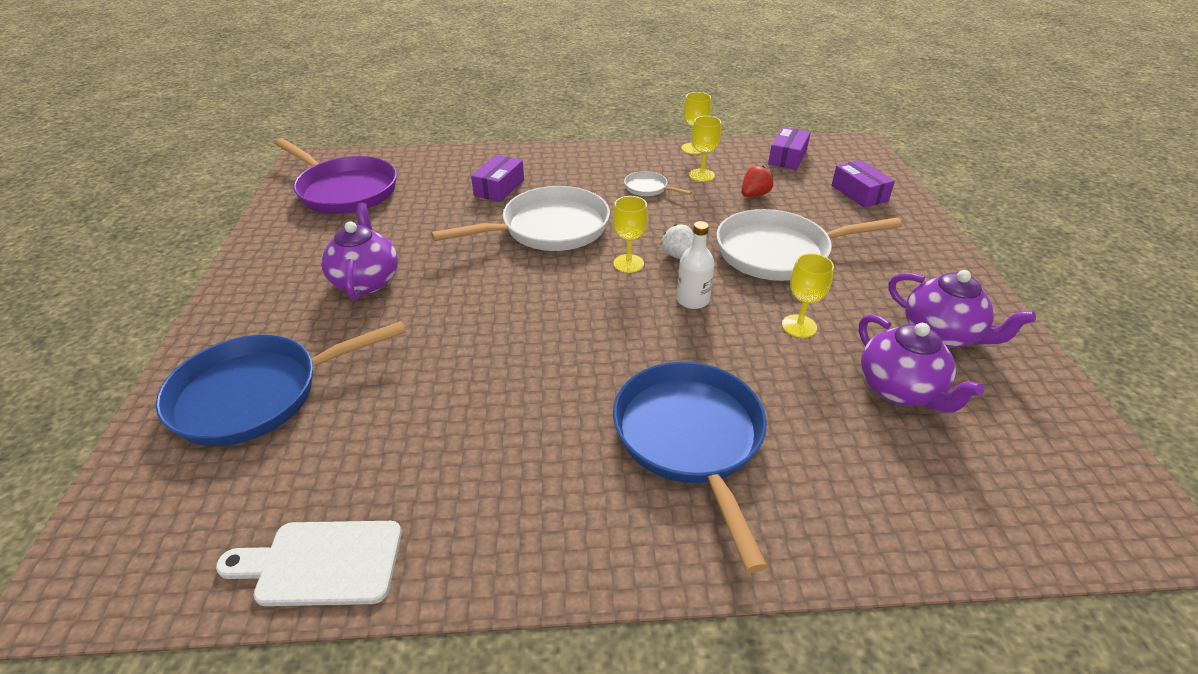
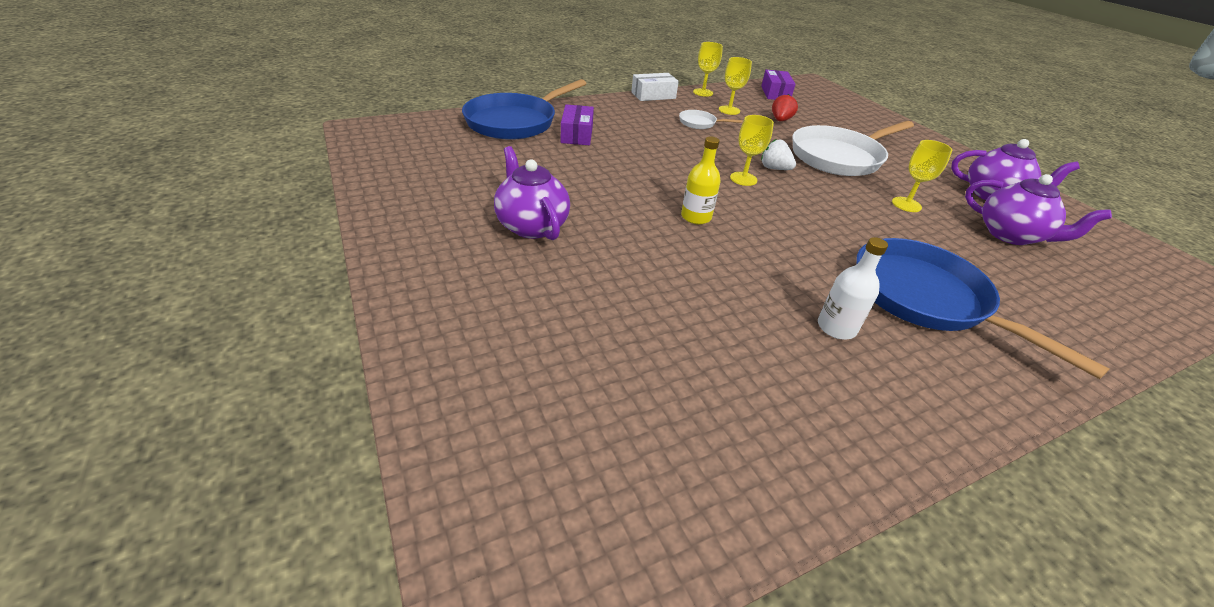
camera: 25 degrees left, 0 degrees up
(257, 394) = (523, 348): blue pan -> blue pan (515, 122)
(322, 563) = (752, 488): white cutting board -> none
(344, 190) = (428, 151): purple pan -> none
(530, 299) = (696, 217): none -> yellow bottle
(548, 229) = (652, 161): white pan -> none
(629, 147) = (653, 95): none -> white box
(692, 300) = (817, 198): white bottle -> white bottle (836, 327)
(859, 193) = (846, 112): purple box -> none

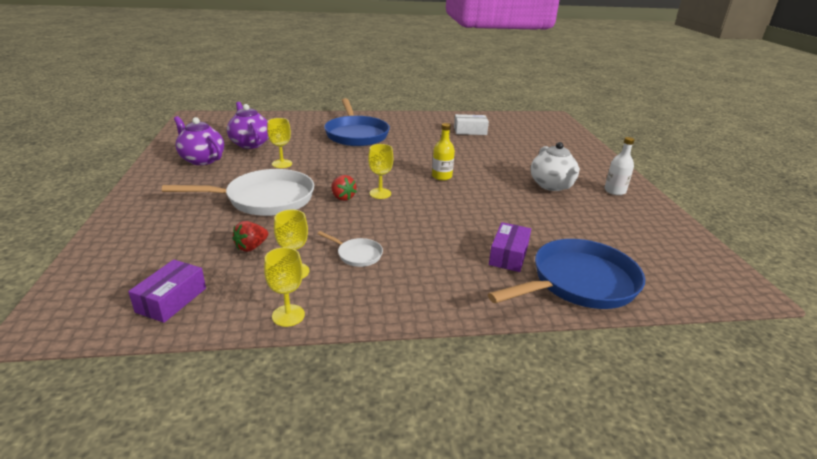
camera: 160 degrees left, 10 degrees down
(531, 225) = (552, 186): purple teapot -> white teapot
(653, 95) = (374, 317): white box -> white box (470, 131)
(774, 168) = (342, 197): white strawberry -> red strawberry
(836, 327) = (413, 134): white bottle -> white bottle (614, 191)

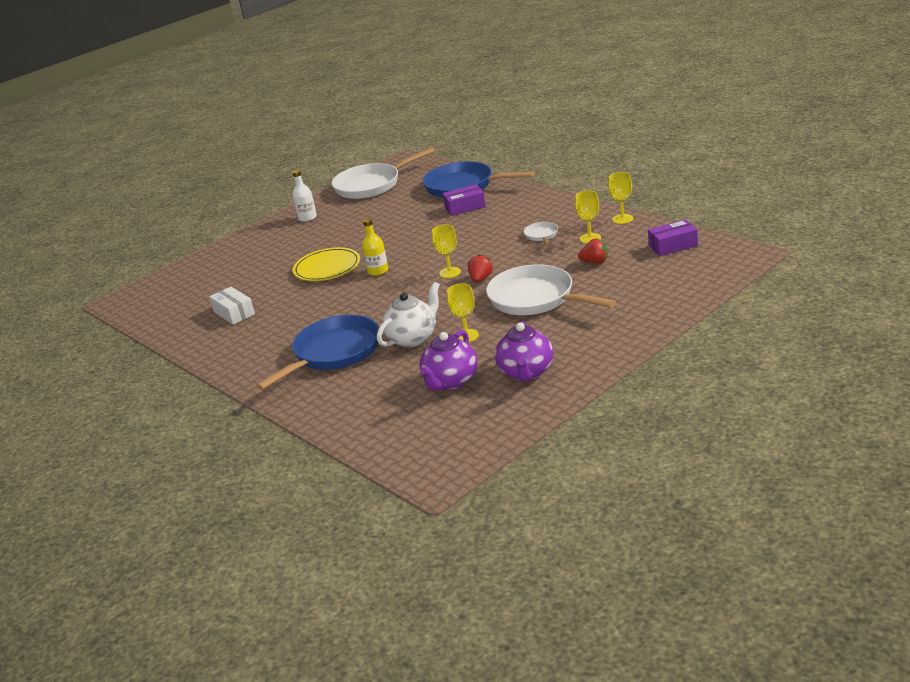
camera: 120 degrees left, 0 degrees up
(486, 166) = (327, 267): none -> yellow plate
(552, 186) = (331, 235): white teapot -> white teapot (413, 338)
(668, 242) = (372, 185): none -> white pan

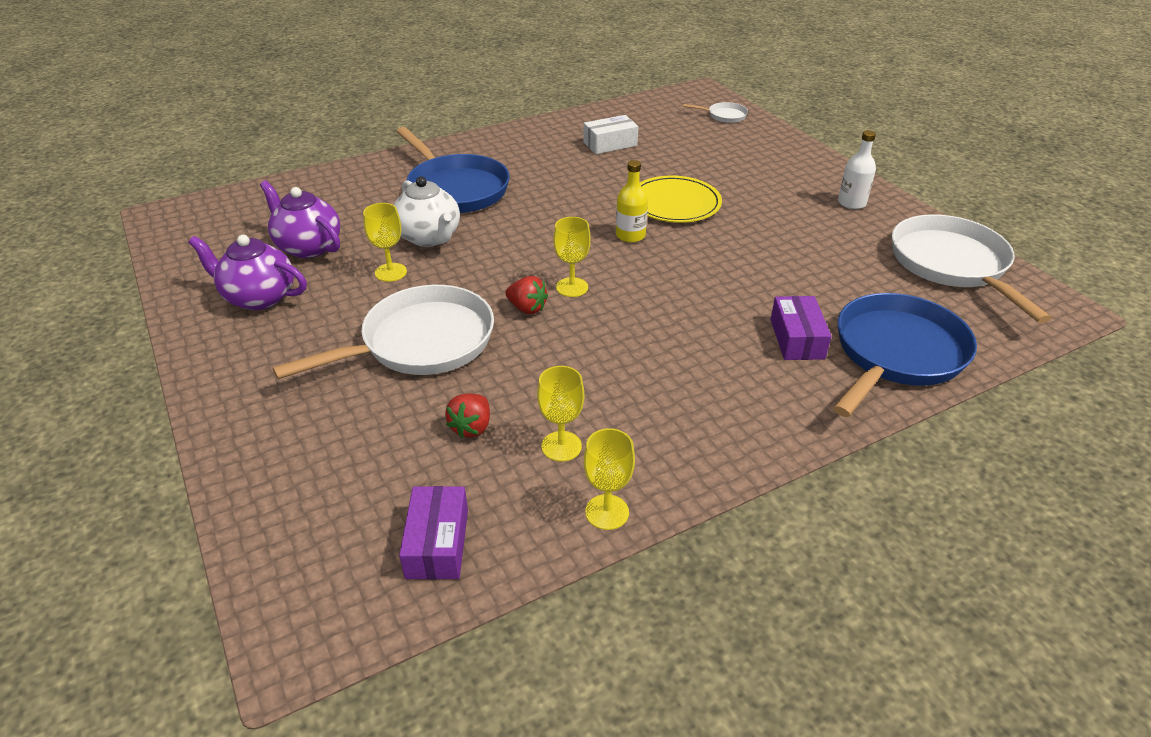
camera: 100 degrees right, 10 degrees up
(541, 235) = (619, 395): white pan -> white pan (724, 116)

